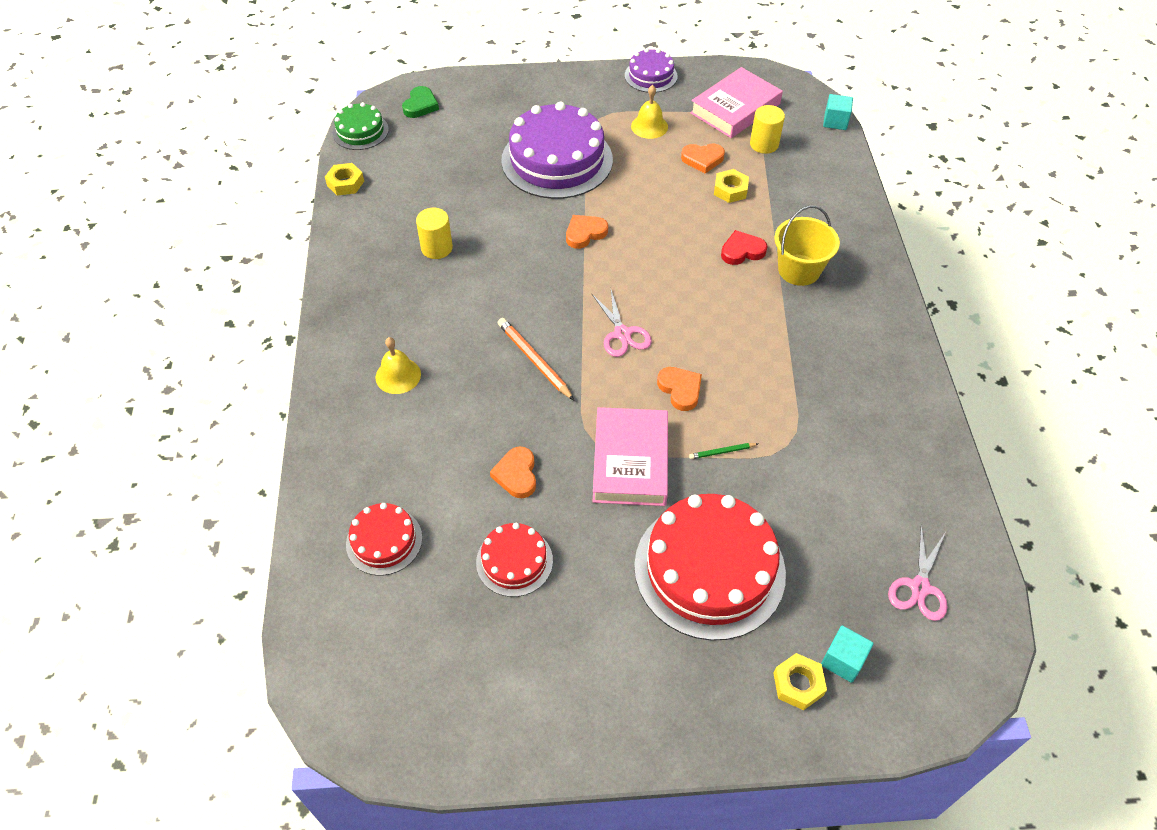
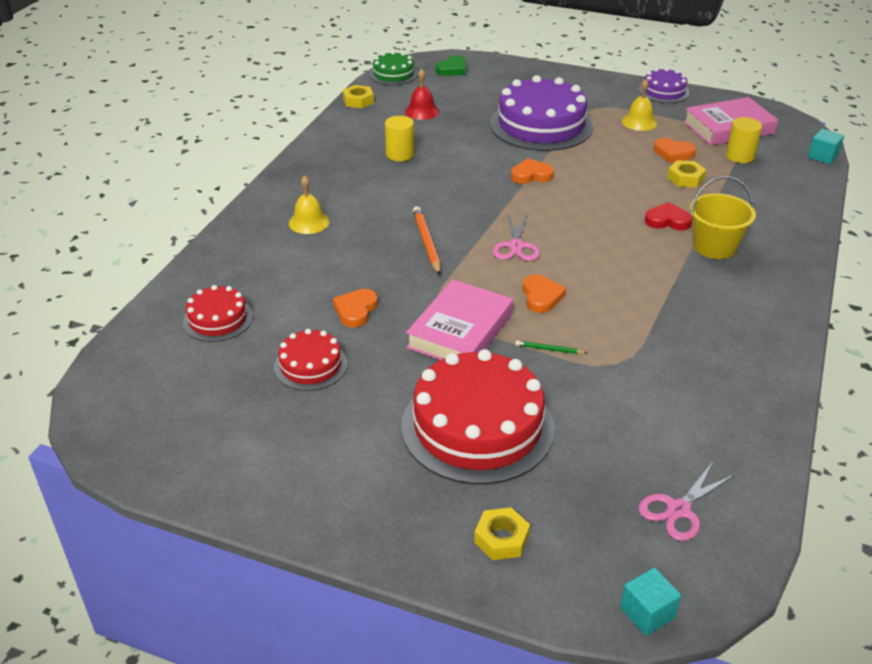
camera: 25 degrees right, 15 degrees down
(423, 178) = (422, 111): none -> red bell
(843, 660) = (559, 537): turquoise cube -> turquoise cube (647, 613)

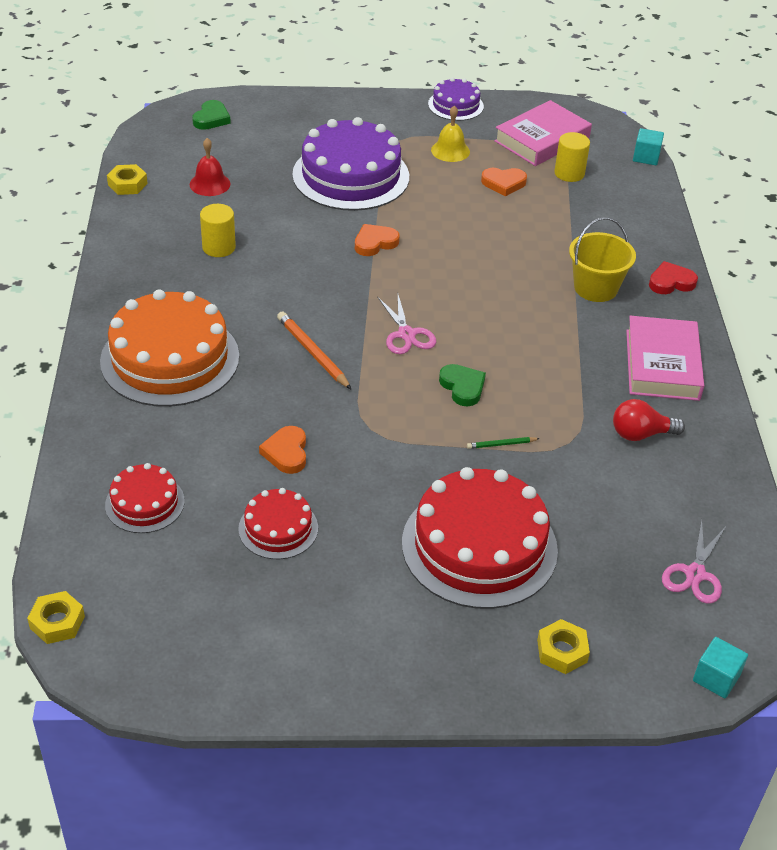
camera: 25 degrees left, 5 degrees up
(309, 222) = (170, 358): yellow bell -> orange cake
(393, 74) = (146, 138): green cake -> none
(460, 331) = (405, 447): pink book -> pink book (662, 364)
(541, 296) = (462, 387): orange heart -> green heart
(667, 220) = (538, 268): red heart -> red heart (671, 282)
(685, 178) = (530, 212): yellow nut -> yellow nut (57, 622)
(691, 373) = (640, 434): none -> red light bulb

